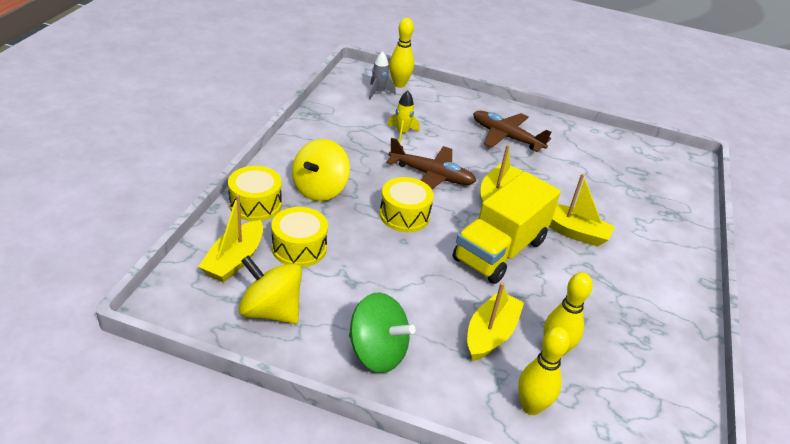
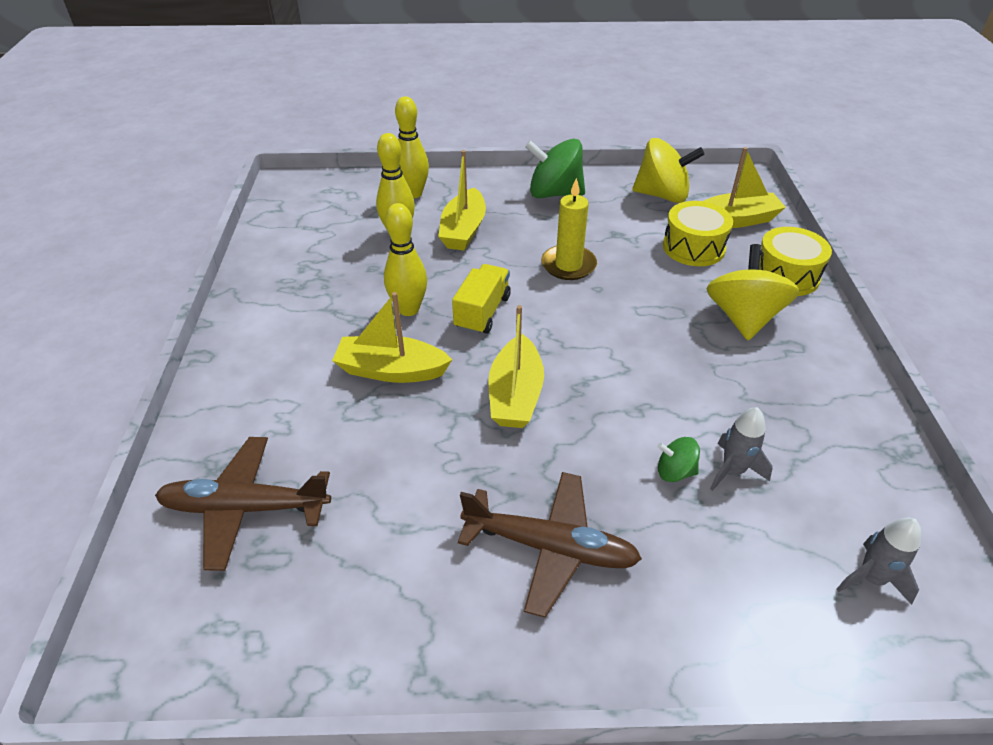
camera: 165 degrees right, 5 degrees up
(234, 260) = (735, 220): yellow boat -> yellow boat turned 75 degrees clockwise
(399, 84) = (863, 638): yellow bowling pin -> yellow bowling pin (408, 309)
(402, 133) = (733, 470): yellow rocket -> grey rocket
(404, 215) = (619, 319): yellow drum -> none
(414, 266) = (568, 265): none -> yellow candle
(431, 141) = (675, 471): none -> green spinning top
(431, 175) = (627, 395): brown plane -> brown plane (246, 508)
(500, 250) = (482, 312): yellow truck -> yellow truck, size x0.54

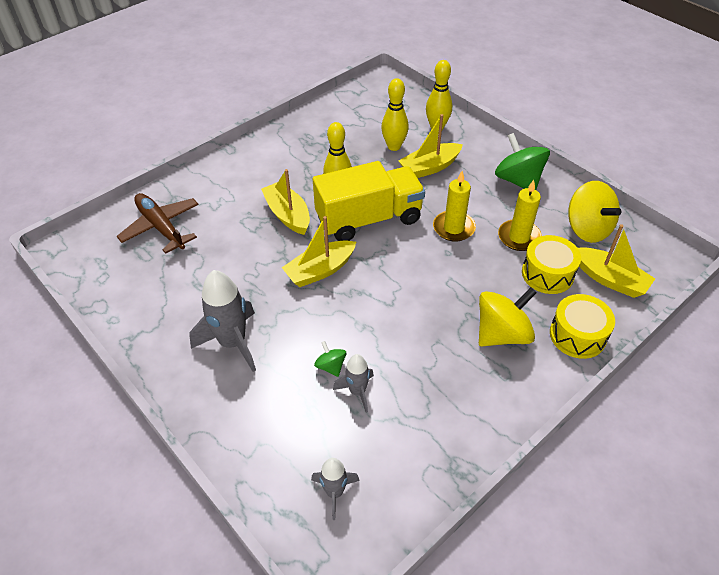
camera: 50 degrees right, 5 degrees up
(482, 312) = (369, 219): yellow truck -> yellow truck, size x1.86
(549, 547) = (233, 343): brown plane -> grey rocket
(628, 235) = (519, 237): none -> yellow candle

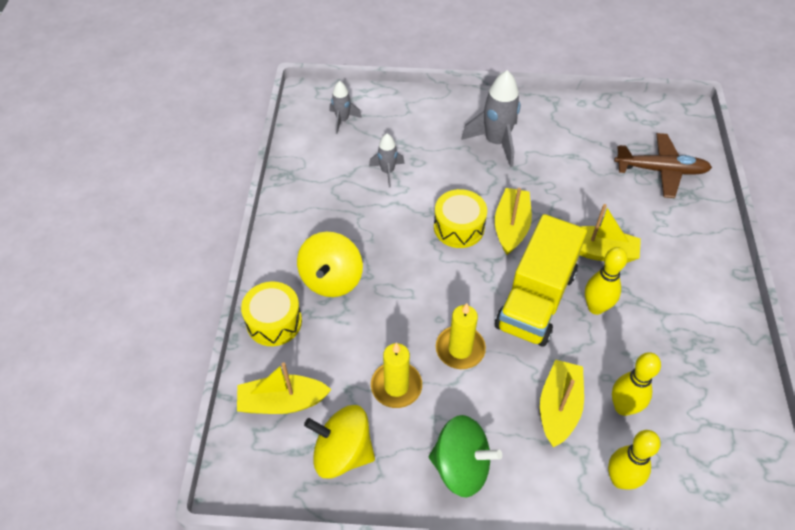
camera: 135 degrees right, 5 degrees up
(331, 366) = (421, 173): green spinning top -> none
(547, 274) = (340, 364): yellow drum -> yellow drum (459, 227)

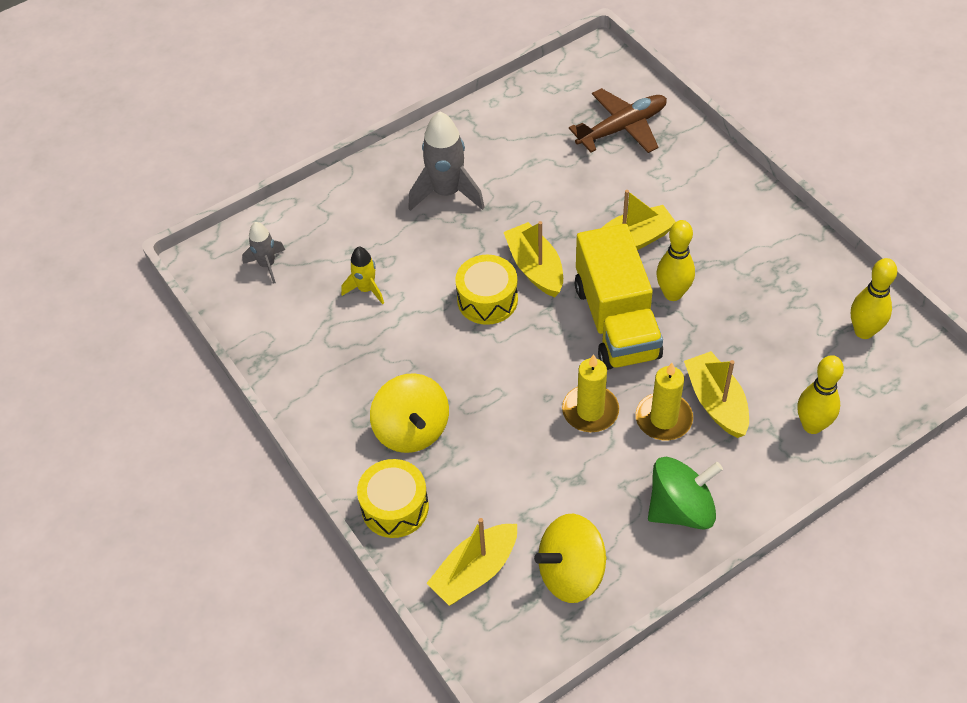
camera: 35 degrees left, 0 degrees up
(387, 172) = (366, 289): grey rocket -> yellow rocket
(396, 386) = (564, 483): yellow candle -> yellow candle (663, 419)
(623, 407) = (766, 365): yellow bowling pin -> yellow bowling pin (864, 331)

